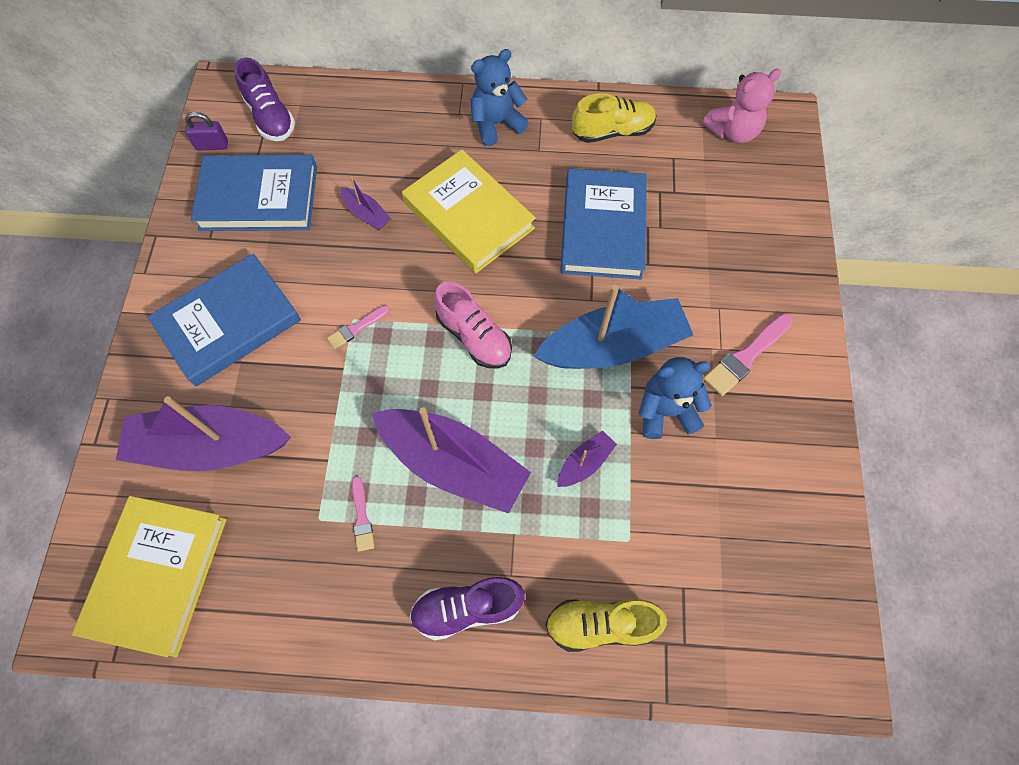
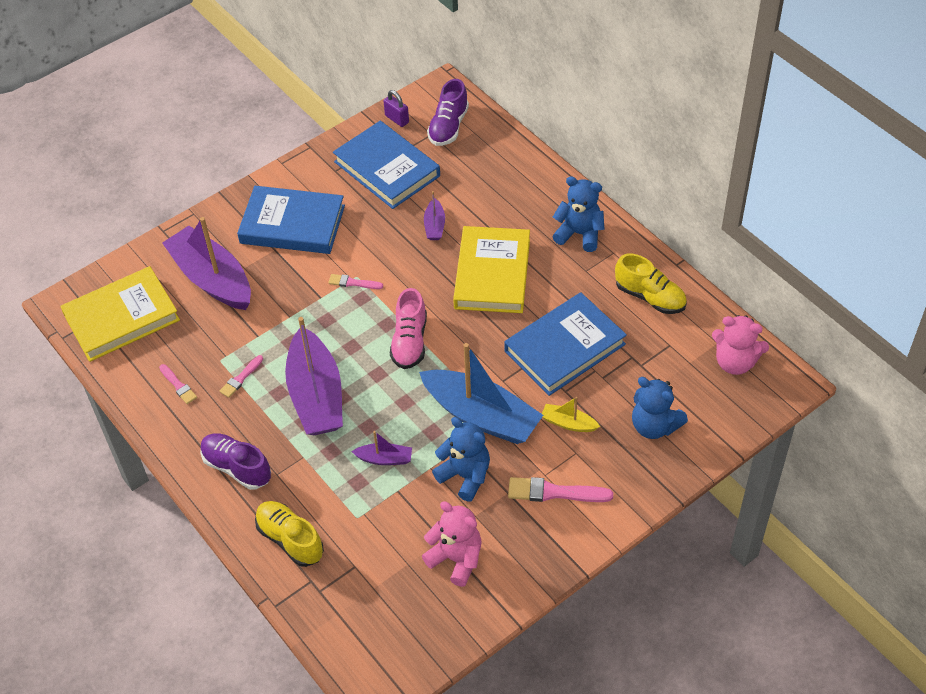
camera: 50 degrees right, 15 degrees down
(307, 586) = (178, 385): none -> pink brush
(684, 289) = (568, 423): none -> yellow boat
(744, 232) = (654, 426): none -> blue teddy bear
(749, 491) = (456, 559): none -> pink teddy bear

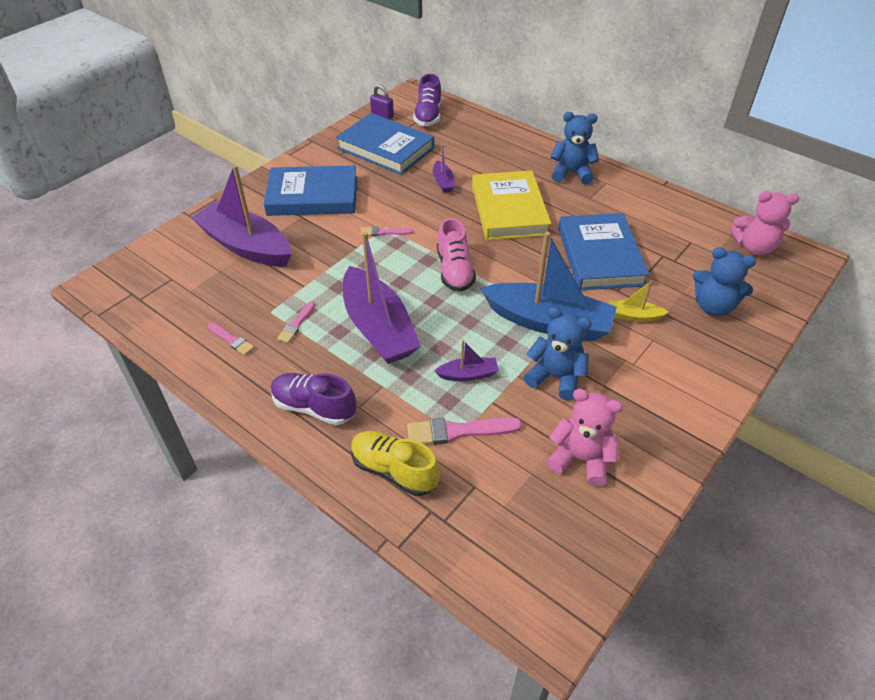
camera: 15 degrees left, 5 degrees down
(121, 317) = (159, 289): yellow book -> none
(554, 492) = (650, 378): pink brush -> pink brush (458, 431)
(564, 347) = (599, 256): blue book -> blue book turned 45 degrees counterclockwise
(650, 297) = (654, 209): yellow shoe -> none

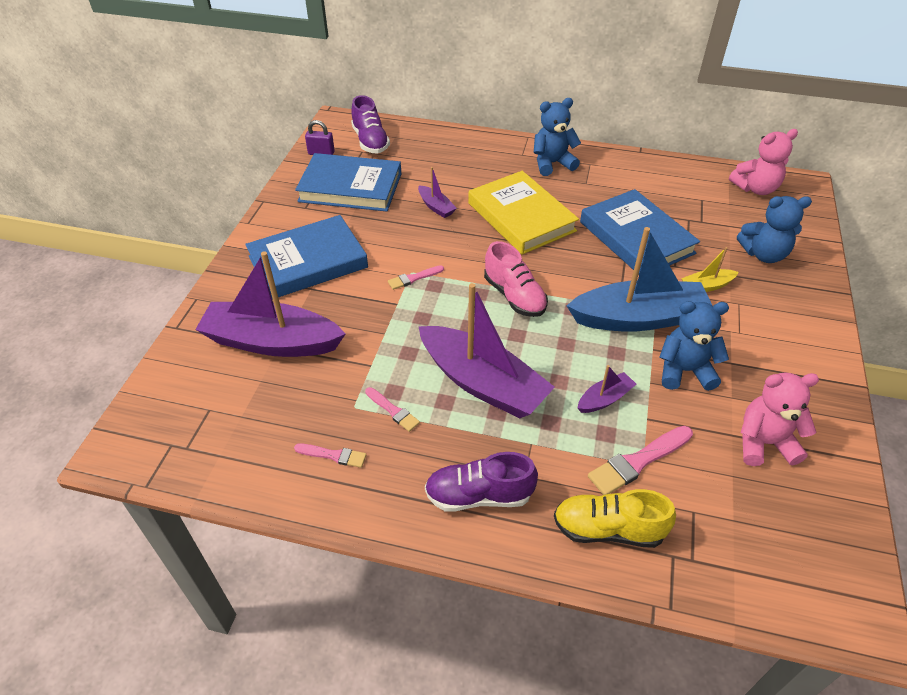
camera: 25 degrees left, 0 degrees up
(296, 324) = (393, 411): pink brush -> pink brush turned 45 degrees counterclockwise

